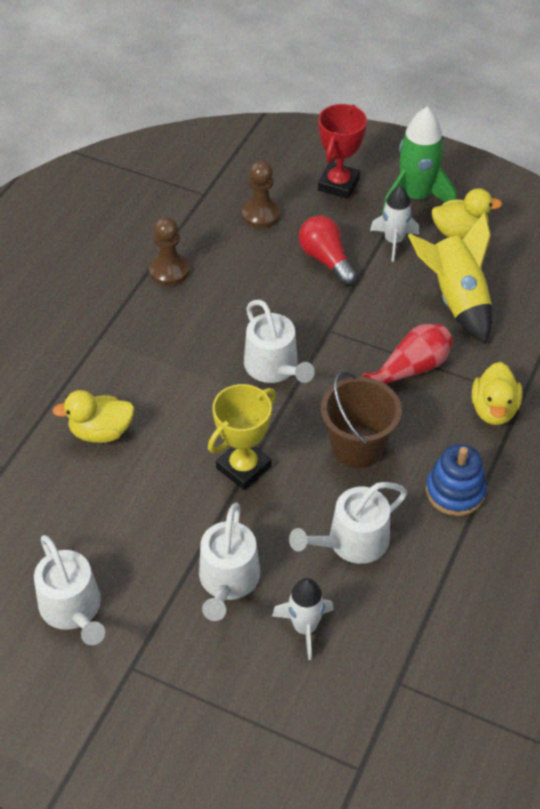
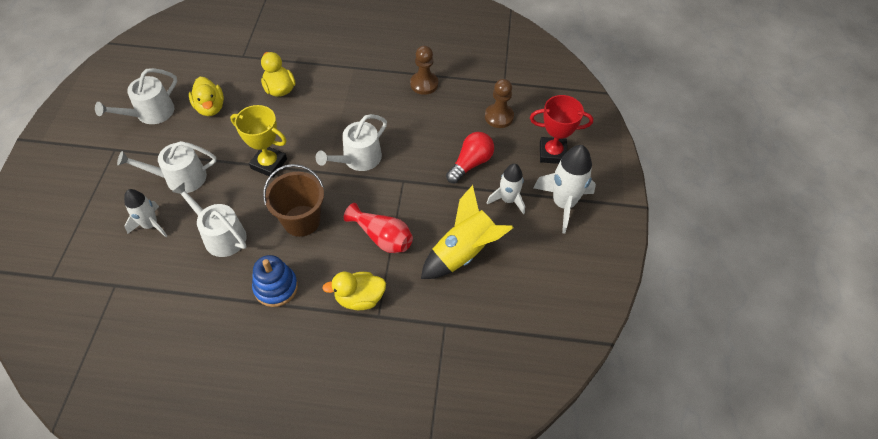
camera: 70 degrees right, 5 degrees up
(415, 197) = (563, 204): green rocket -> white rocket
(459, 232) = (538, 240): yellow duck -> yellow duck (210, 107)

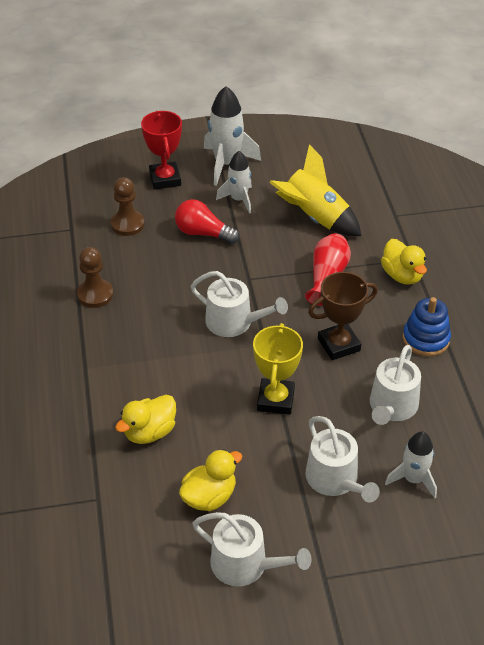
camera: 105 degrees left, 10 degrees down
(301, 220) = (339, 345): brown bucket -> brown trophy

